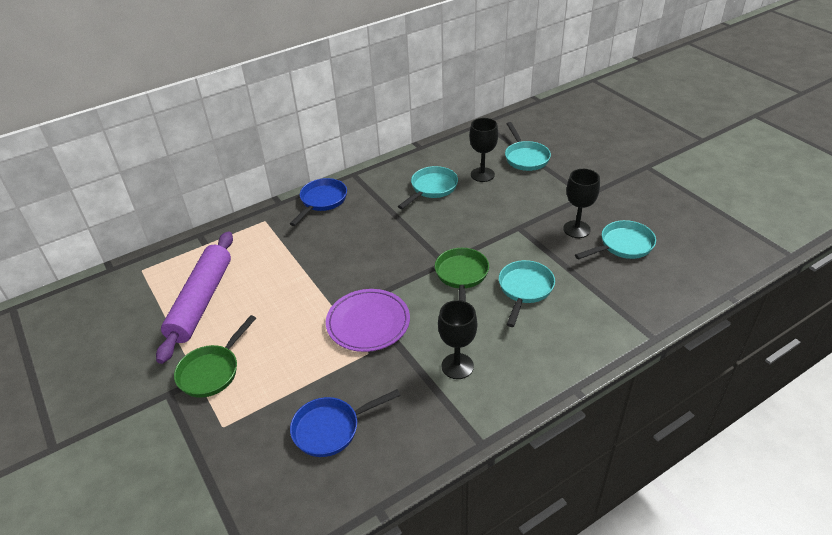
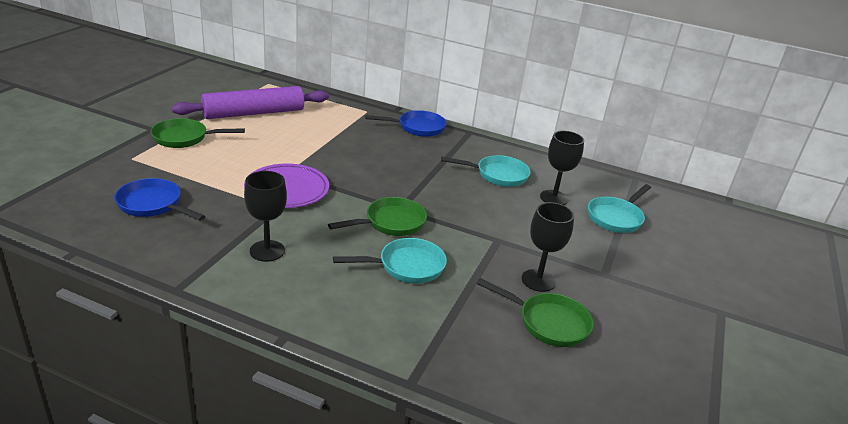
camera: 50 degrees right, 10 degrees down
(623, 245) = (548, 322): turquoise pan -> green pan

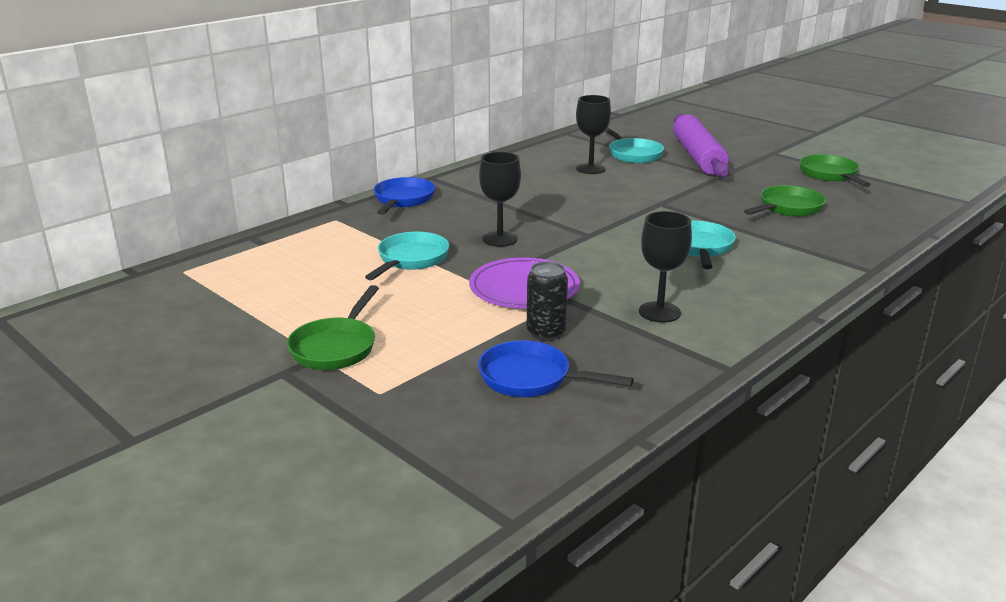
camera: 65 degrees left, 5 degrees down
(153, 205) = (531, 378): blue pan -> blue pan turned 60 degrees clockwise
(219, 204) = (546, 333): none -> black can
(254, 113) = (286, 290): purple rolling pin -> purple rolling pin (698, 156)
(391, 223) = (617, 243): green pan -> green pan (830, 175)
(497, 175) = (536, 182): turquoise pan -> turquoise pan (410, 260)
(538, 280) = (727, 200): black goblet -> black goblet (500, 239)

